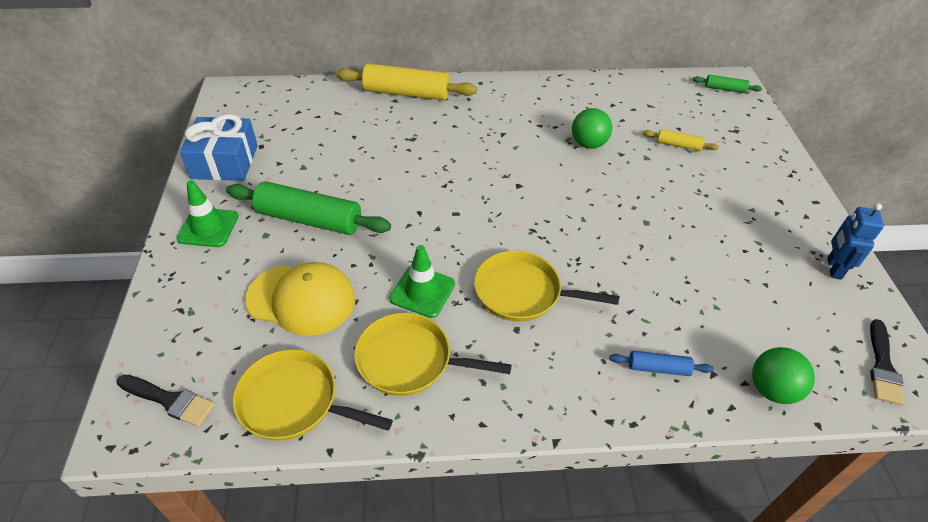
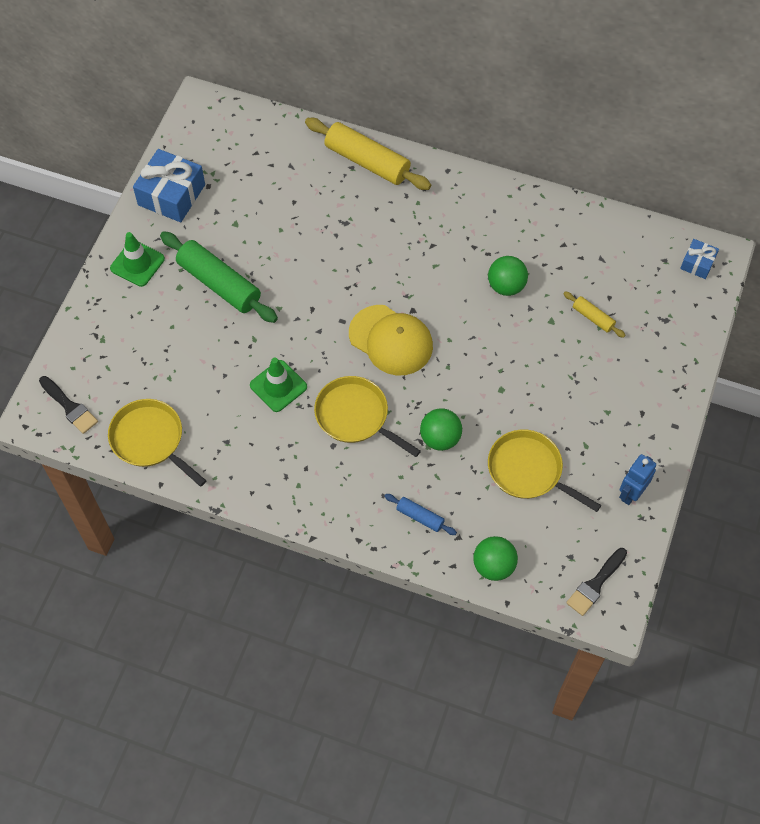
camera: 25 degrees right, 15 degrees up
(302, 299) = (185, 359): yellow cap -> yellow cap (391, 340)
(410, 360) = (242, 440): yellow pan -> yellow pan (528, 471)
(622, 283) = (440, 438): none -> green ball
(724, 89) = (697, 263): green rolling pin -> blue gift

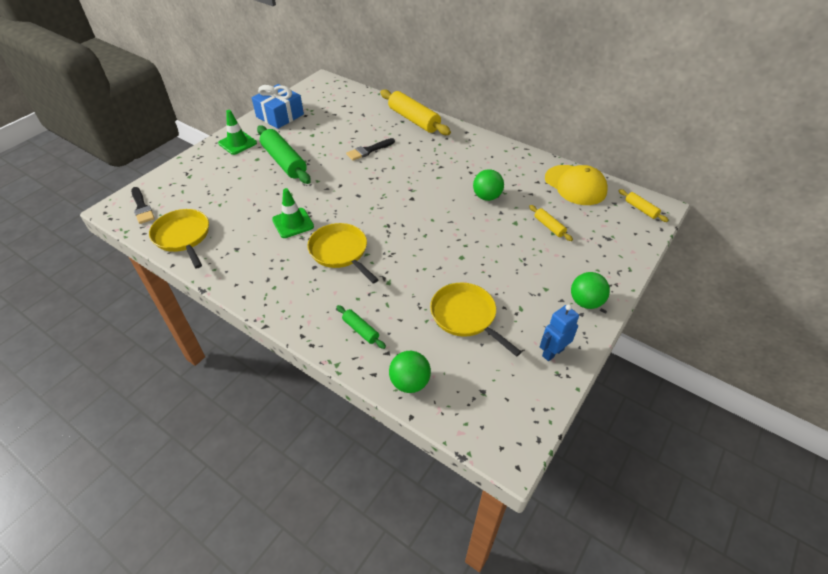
camera: 15 degrees right, 15 degrees down
(391, 340) = (388, 212): yellow cap -> yellow cap (575, 185)
(420, 517) = (360, 330): blue rolling pin -> green rolling pin
(440, 438) = (400, 279): green ball -> green ball (585, 302)
(595, 584) = (500, 420): black brush -> black brush (368, 150)
(697, 263) = (641, 209): blue gift -> yellow rolling pin

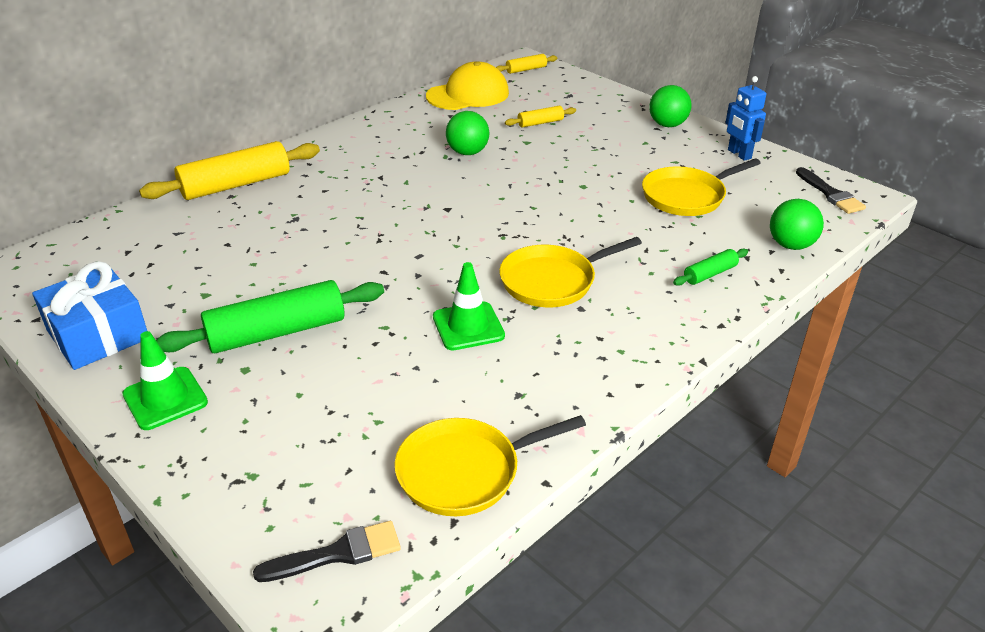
camera: 80 degrees left, 10 degrees down
(368, 150) = (298, 235): black brush -> black brush (830, 194)

